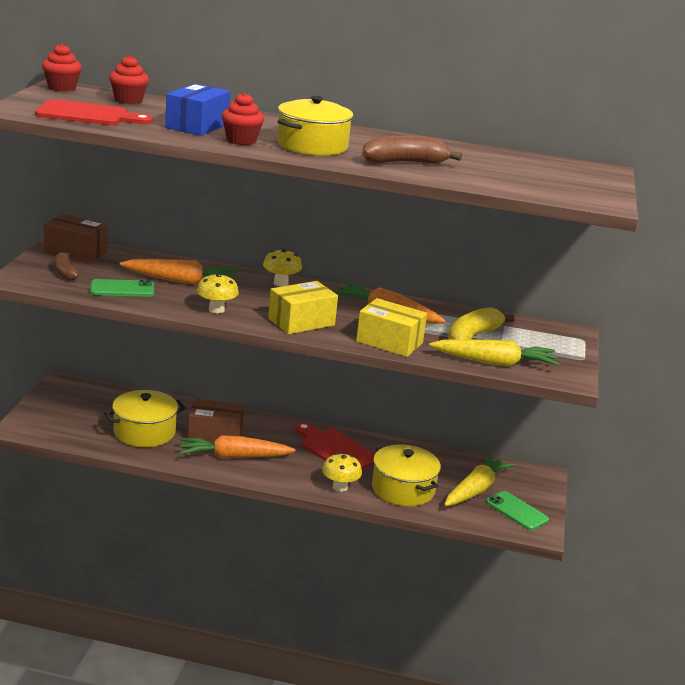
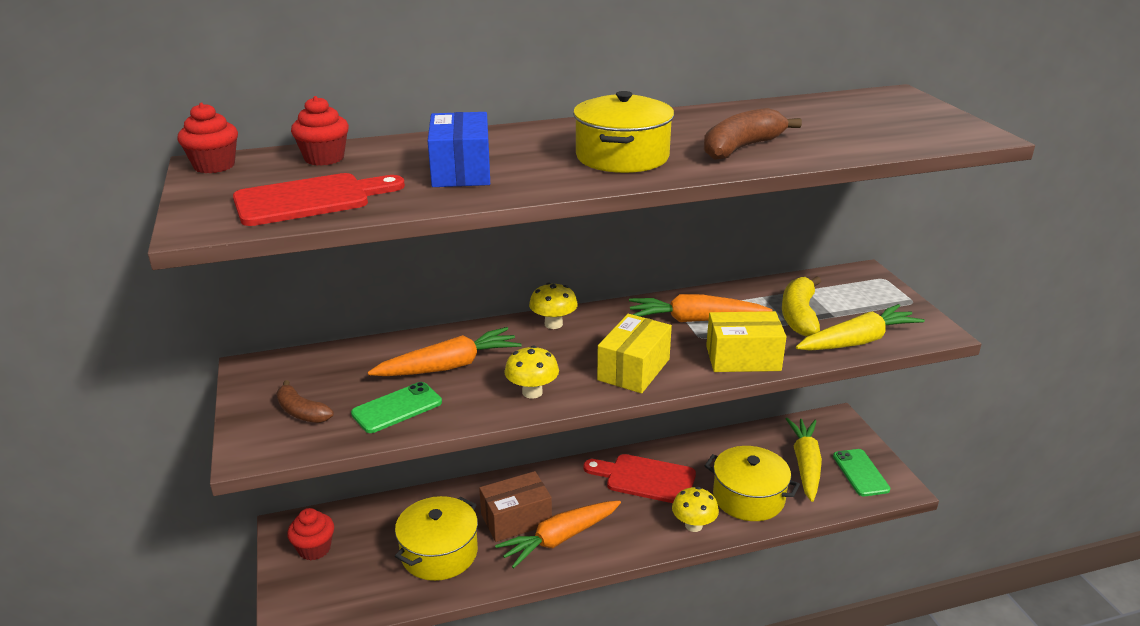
camera: 25 degrees left, 5 degrees up
(75, 252) = (284, 374): brown box -> none
(241, 140) = (542, 176): red cupcake -> red cupcake (314, 549)
(516, 511) = (860, 473): green phone -> green phone turned 60 degrees clockwise

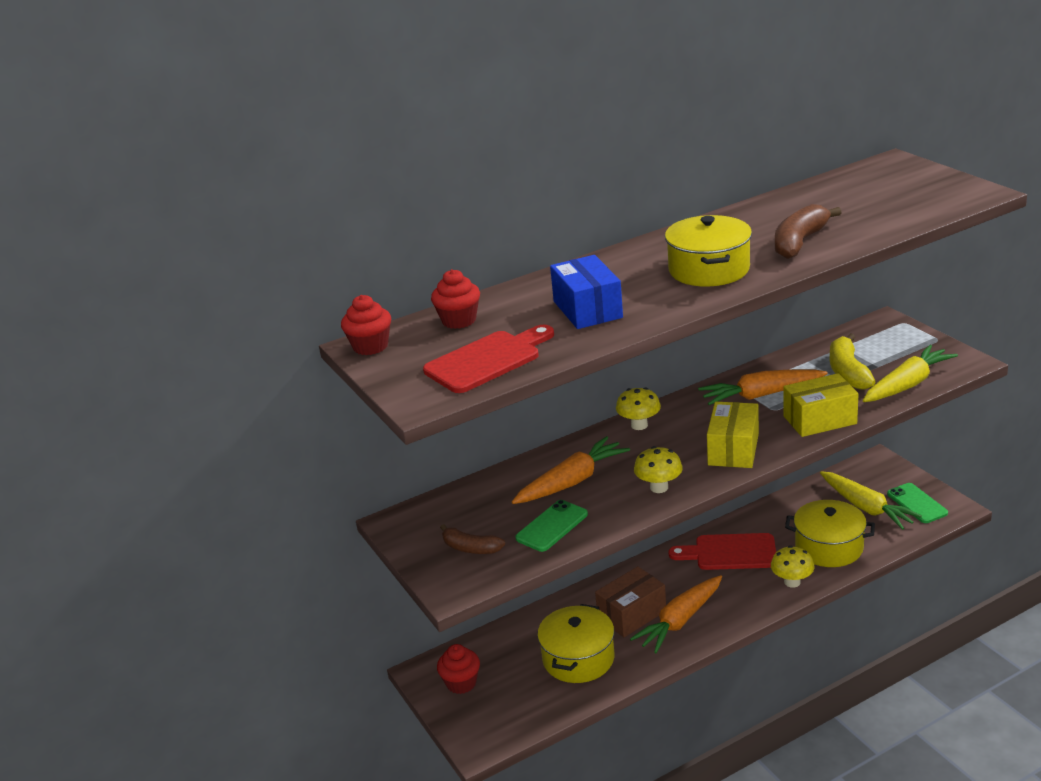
camera: 10 degrees left, 0 degrees up
(805, 465) = (866, 507): yellow carrot -> yellow carrot turned 150 degrees clockwise

